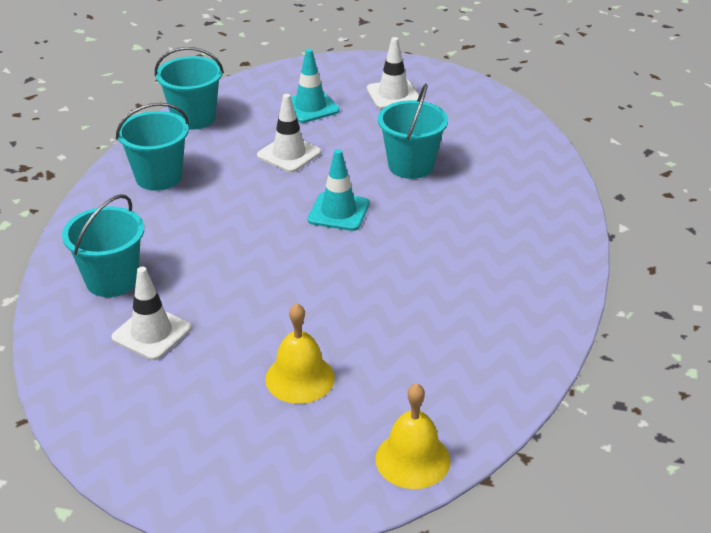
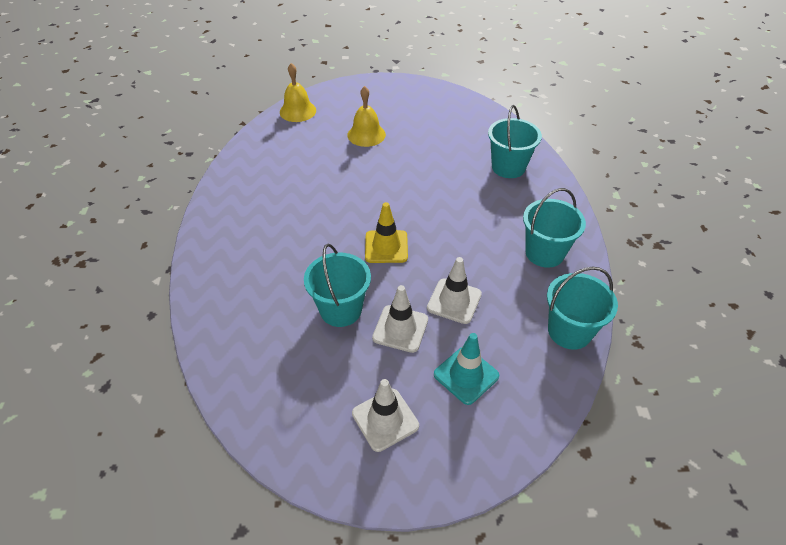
camera: 165 degrees right, 10 degrees up
(151, 333) = (460, 142): white traffic cone -> white traffic cone (400, 329)
(338, 212) = (386, 247): turquoise traffic cone -> yellow traffic cone

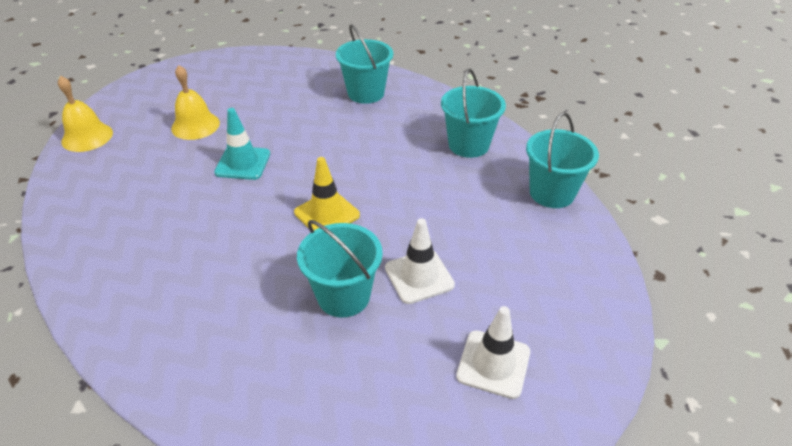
camera: 40 degrees left, 5 degrees down
(454, 301) = (439, 224): white traffic cone -> none
(466, 375) = (516, 278): turquoise traffic cone -> turquoise traffic cone (243, 163)

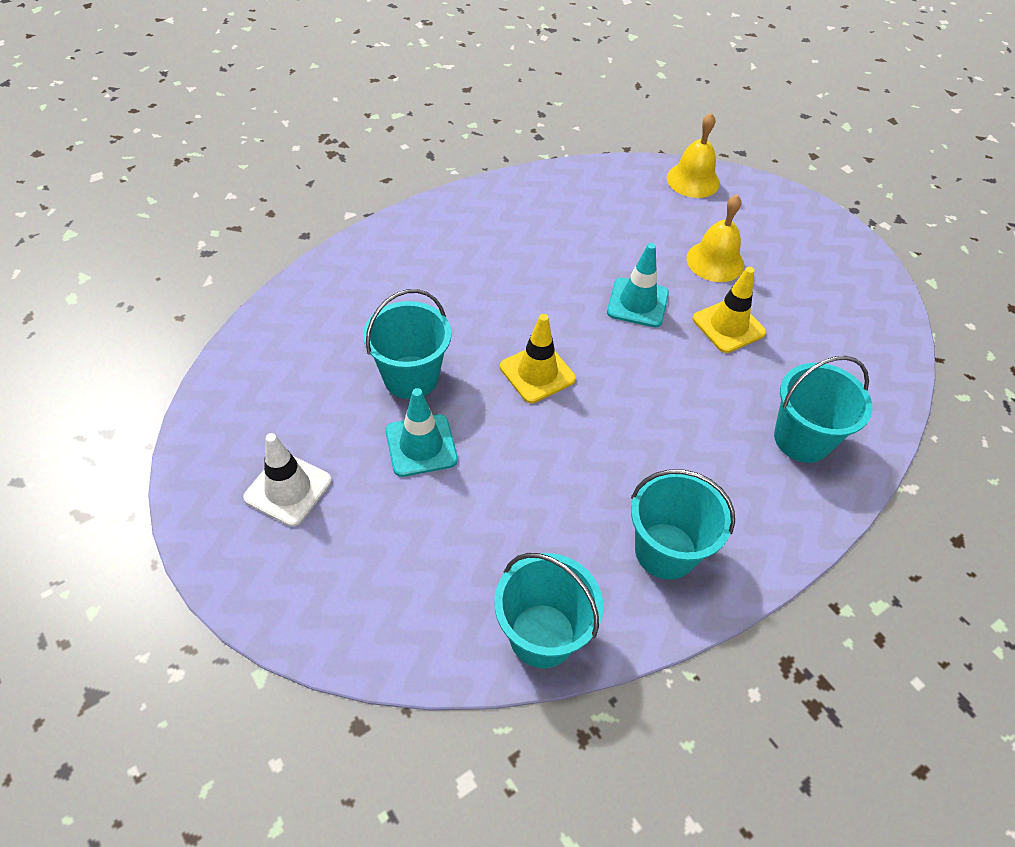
camera: 95 degrees right, 10 degrees up
(267, 120) = (728, 326): none -> yellow traffic cone
(419, 276) = (421, 445): white traffic cone -> turquoise traffic cone

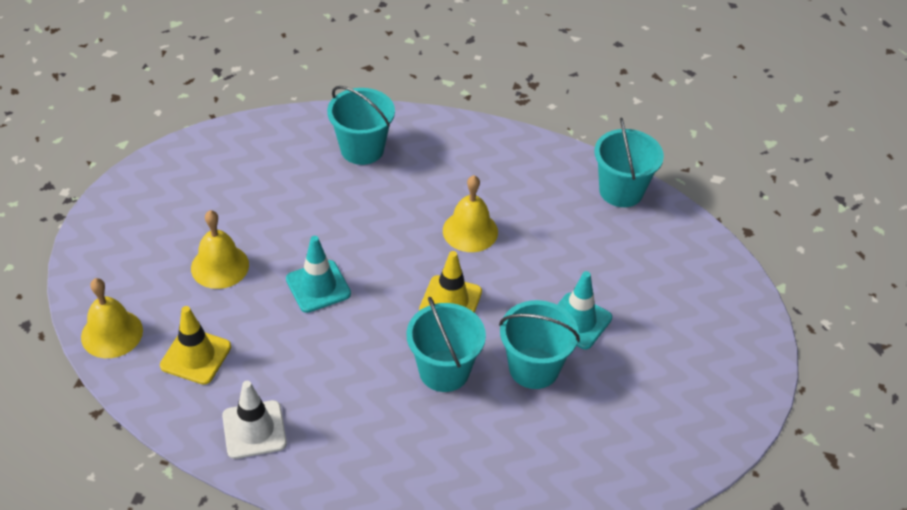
camera: 130 degrees left, 5 degrees down
(288, 489) = (686, 363): white traffic cone -> white traffic cone (254, 429)
(608, 446) = (470, 231): none -> yellow bell
(665, 551) = (513, 170): turquoise bucket -> turquoise bucket (444, 371)
(728, 326) = (290, 226): yellow traffic cone -> yellow traffic cone (196, 356)

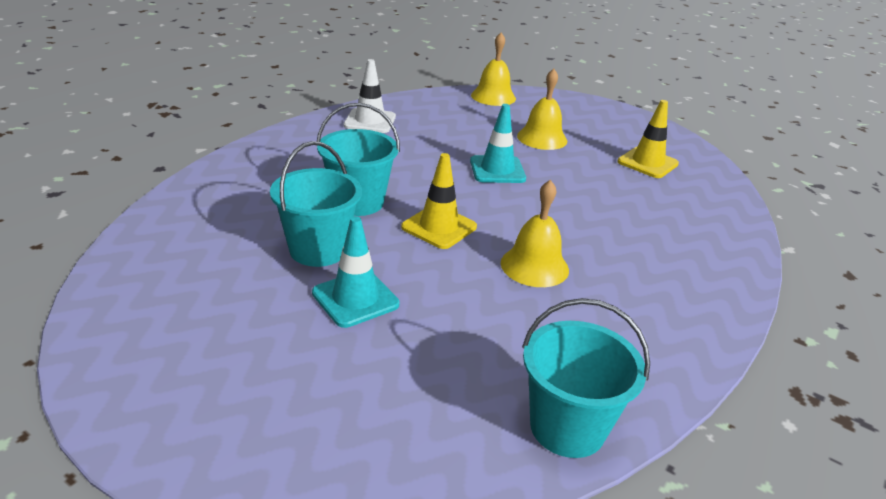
camera: 110 degrees right, 15 degrees down
(196, 356) = (453, 116): yellow traffic cone -> yellow traffic cone (647, 163)
(362, 149) = (687, 232): turquoise bucket -> none

